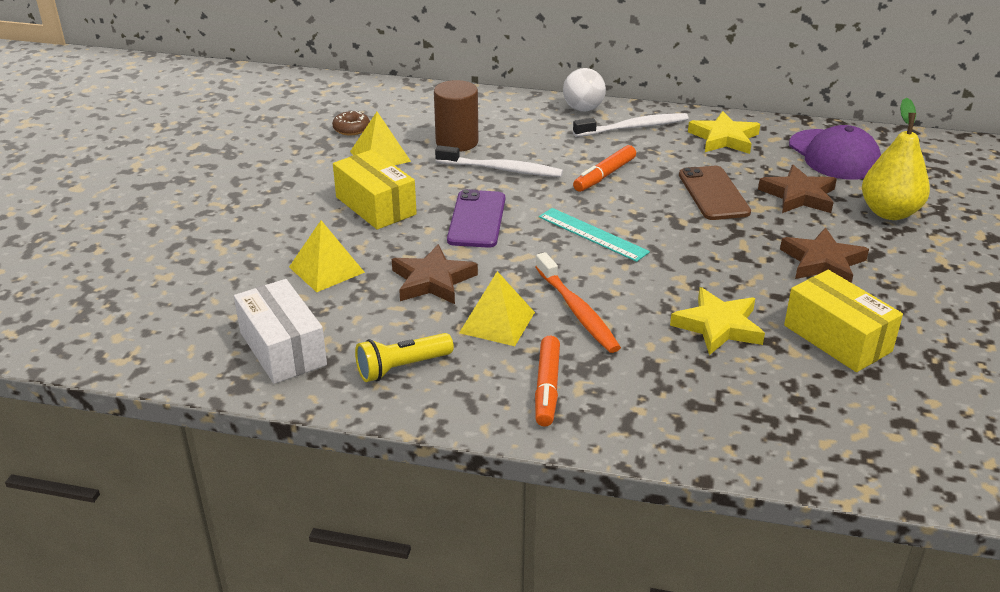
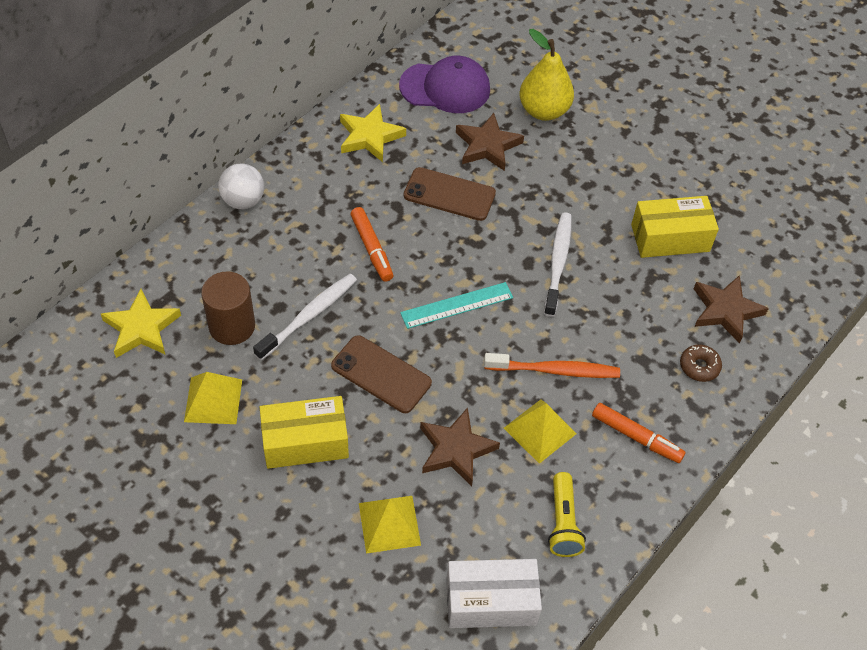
camera: 65 degrees left, 20 degrees up
(351, 129) = (137, 402): brown donut -> brown donut (699, 366)
(476, 219) = (381, 374): purple phone -> brown phone
(634, 127) = (305, 184): white toothbrush -> white toothbrush (558, 262)
(718, 326) = (621, 295): yellow star -> yellow star (141, 328)
(822, 262) = (581, 189): brown star -> brown star (725, 311)

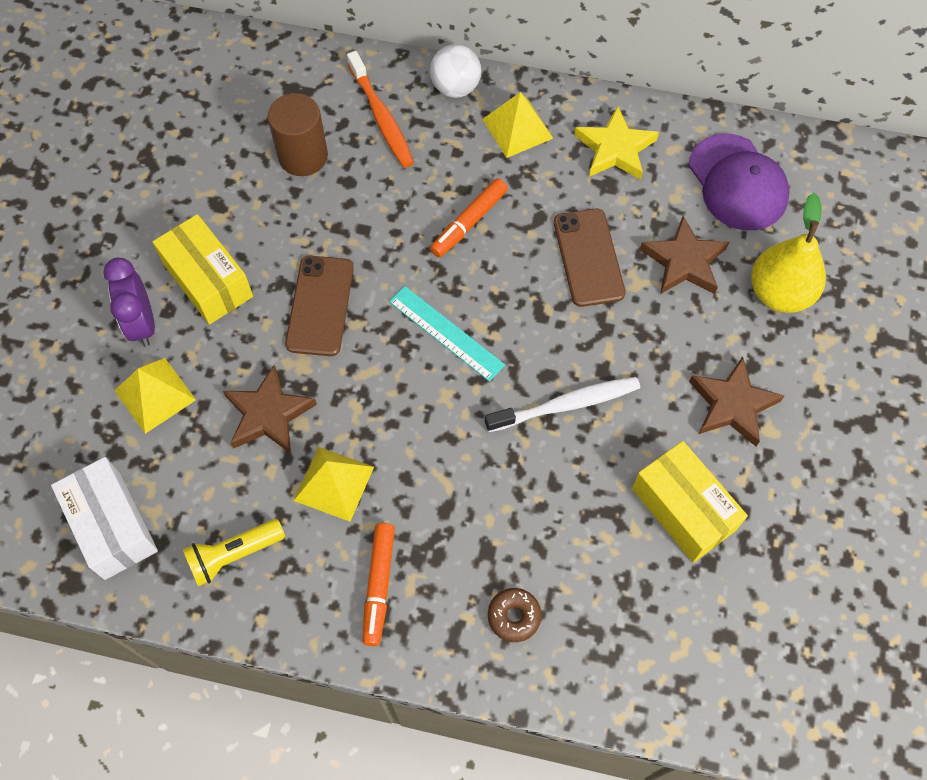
camera: 65 degrees right, 10 degrees up
(141, 328) = (259, 90): yellow star -> none
(213, 400) = (213, 185): yellow pyramid -> yellow pyramid (517, 128)
(309, 316) = (352, 211): white toothbrush -> none
(315, 507) = (142, 323): none -> purple clock
(555, 370) = (419, 465): orange toothbrush -> orange toothbrush (381, 117)
(725, 311) = (614, 616): brown star -> brown star (732, 405)

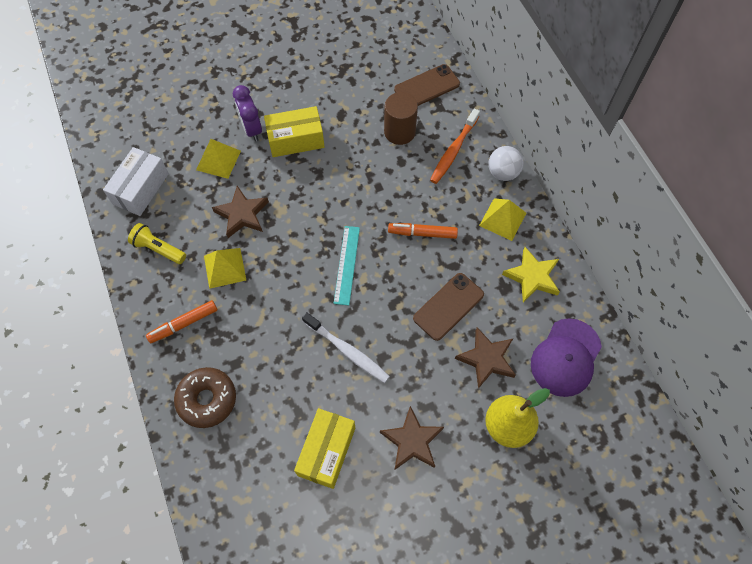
camera: 55 degrees right, 0 degrees up
(142, 323) = (252, 129): purple clock -> purple clock turned 60 degrees counterclockwise
(208, 280) = (296, 140): yellow box -> yellow box turned 60 degrees clockwise
(320, 306) = (318, 197): brown phone -> brown phone (427, 87)
(514, 616) = (207, 399): brown donut -> brown donut, size x1.81

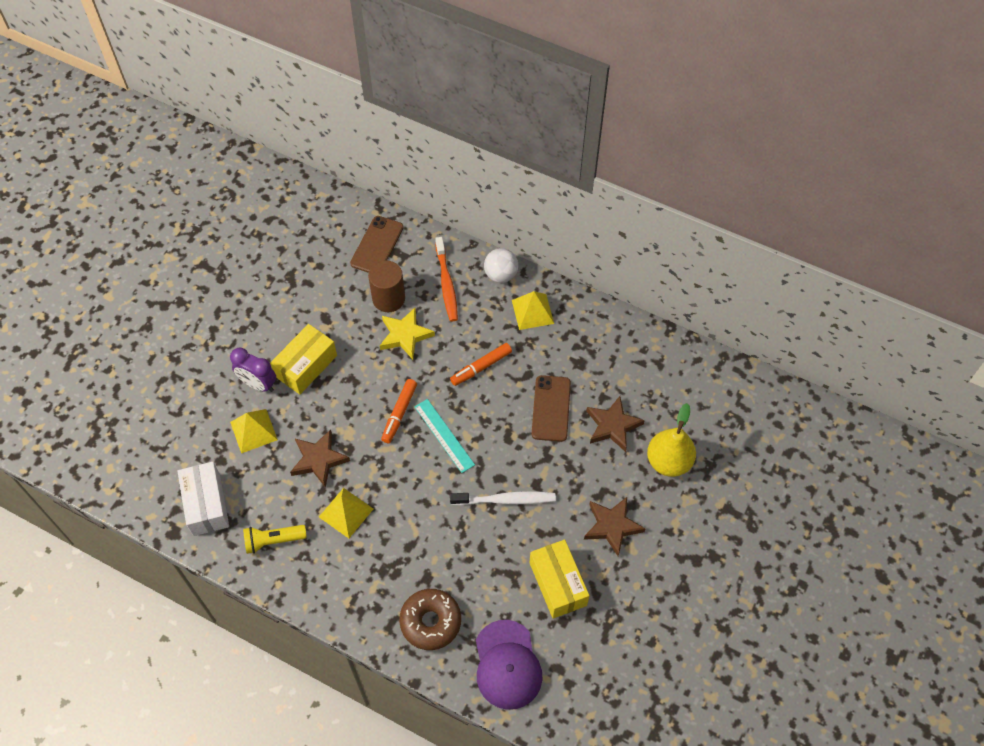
camera: 40 degrees left, 5 degrees down
(183, 324) = (354, 582): orange marker -> orange marker (399, 413)
(532, 277) = (592, 340): yellow star -> yellow star (405, 335)
(566, 357) = (666, 382): purple cap -> purple cap (507, 665)

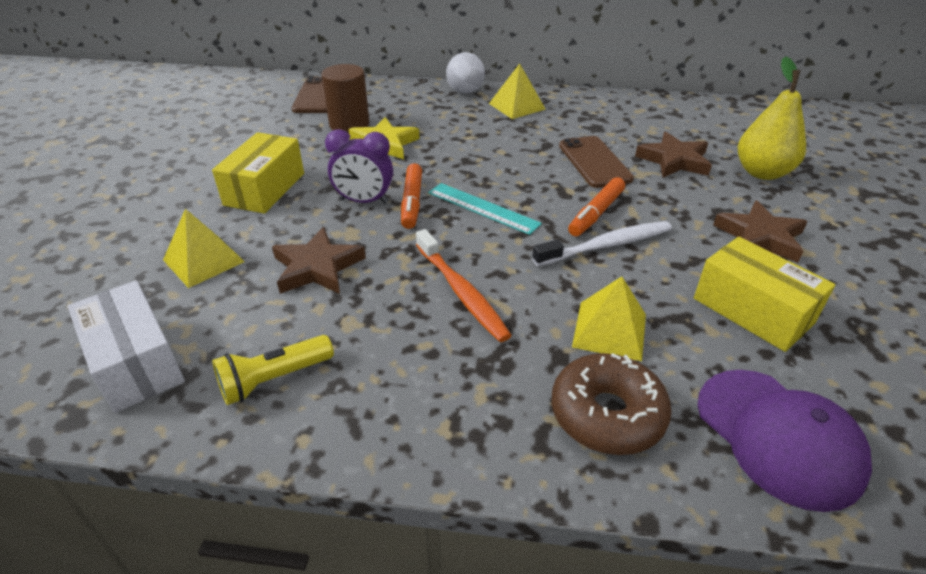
camera: 20 degrees left, 20 degrees down
(258, 384) = (199, 216): purple clock -> purple clock (364, 201)
(346, 512) = (386, 313): yellow pyramid -> yellow pyramid (609, 330)
(446, 284) = (410, 105): orange toothbrush -> orange toothbrush (461, 292)
(481, 367) = (489, 149): orange marker -> orange marker (596, 213)

